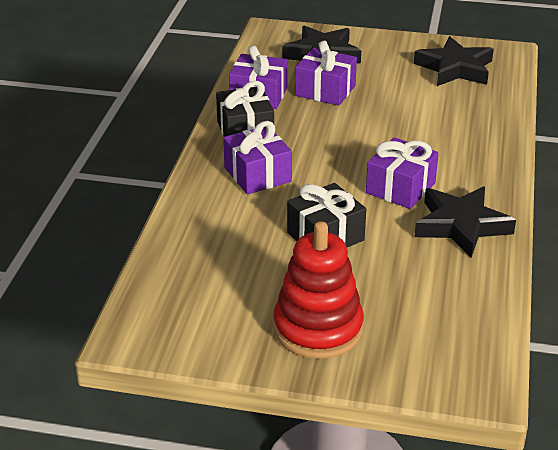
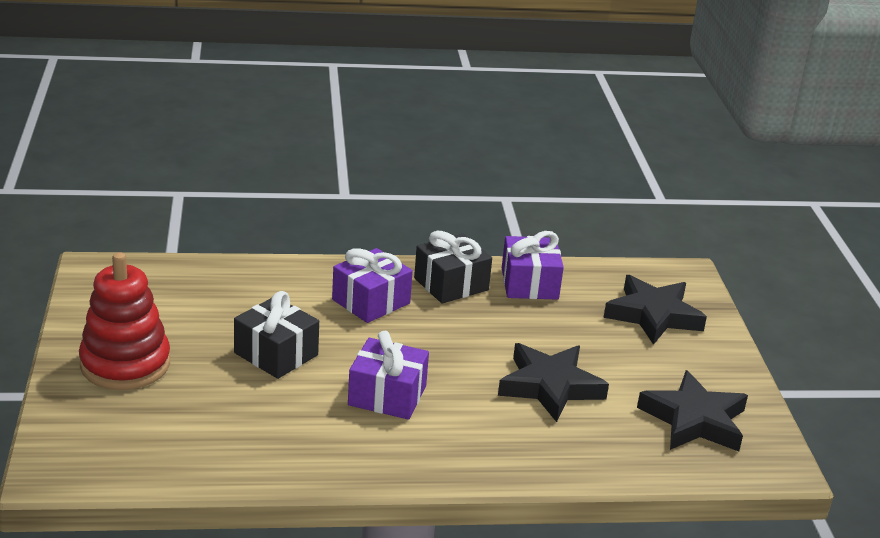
camera: 70 degrees right, 5 degrees down
(325, 90) = (569, 326): purple gift -> none
(461, 226) = (329, 444): black star -> black star (550, 386)

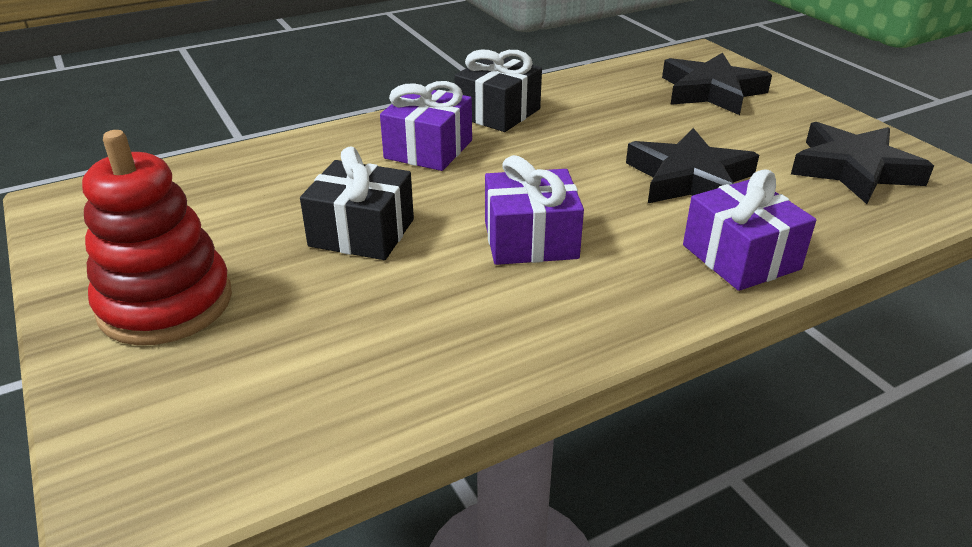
camera: 20 degrees left, 5 degrees up
(529, 283) = (573, 94): purple gift -> purple gift (740, 257)

